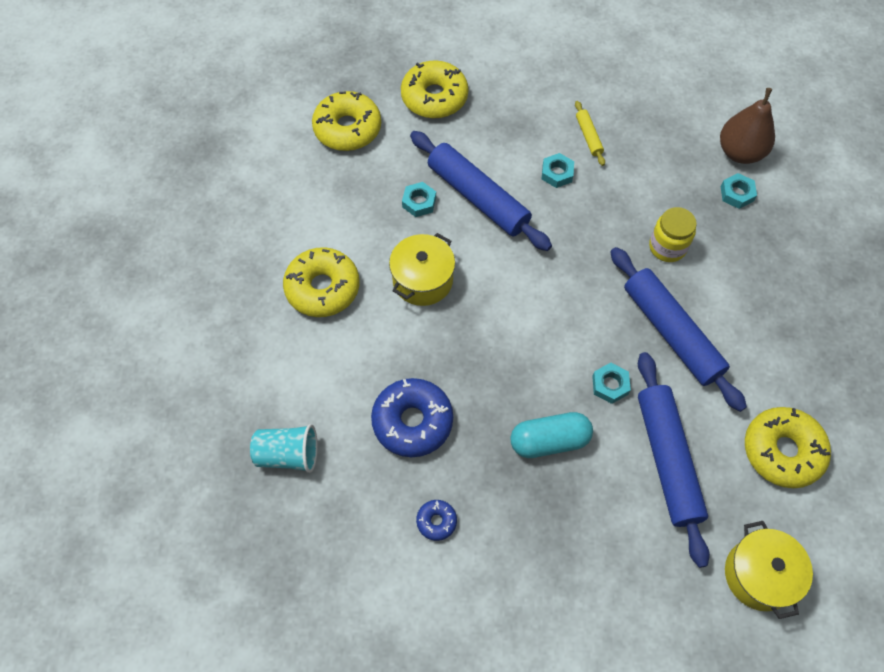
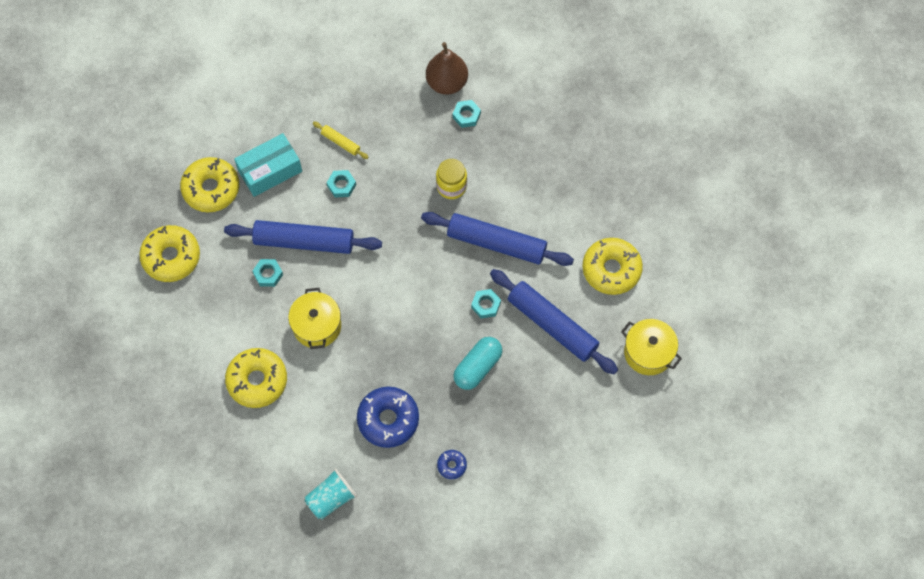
camera: 40 degrees left, 5 degrees up
(500, 117) = (270, 171): none -> turquoise box

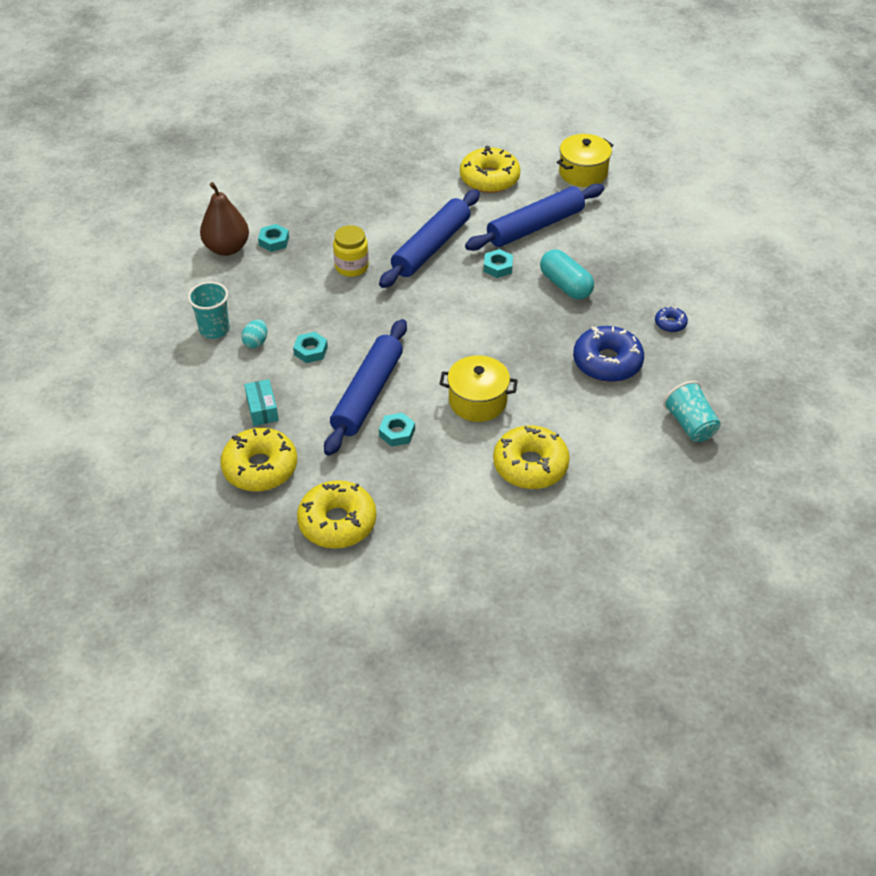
camera: 75 degrees left, 20 degrees down
(270, 171) = (262, 409): turquoise box -> turquoise box, size x0.59
(340, 142) = (256, 342): yellow rolling pin -> turquoise egg
(347, 107) = (214, 329): none -> turquoise cup

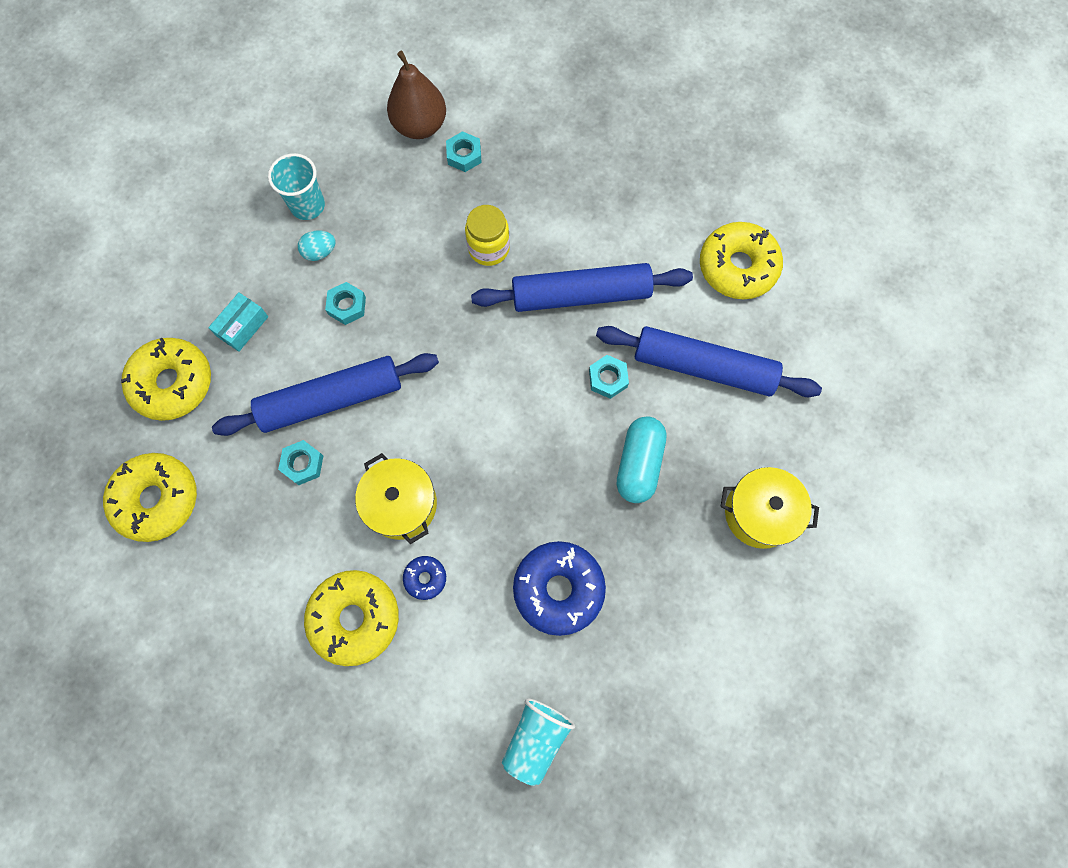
camera: 50 degrees right, 25 degrees up
(583, 173) = (837, 349): yellow pot -> yellow pot (759, 513)
(670, 323) = (673, 612): blue donut -> blue donut (425, 578)

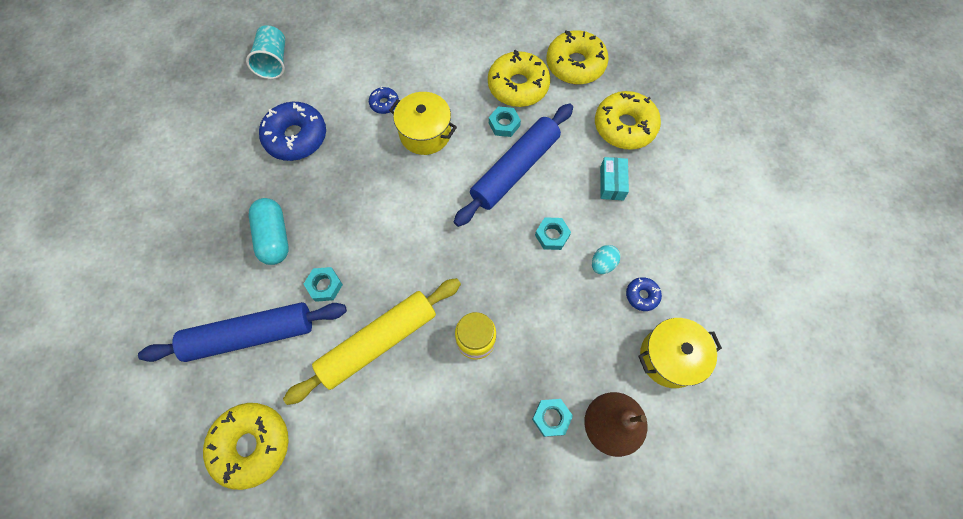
camera: 150 degrees right, 5 degrees down
(307, 205) = (642, 295): turquoise cup -> blue donut
(355, 618) = (414, 66): yellow donut -> yellow donut (518, 86)
(581, 295) = (378, 342): blue rolling pin -> yellow rolling pin
(759, 513) = (171, 248): yellow pot -> yellow pot (669, 357)

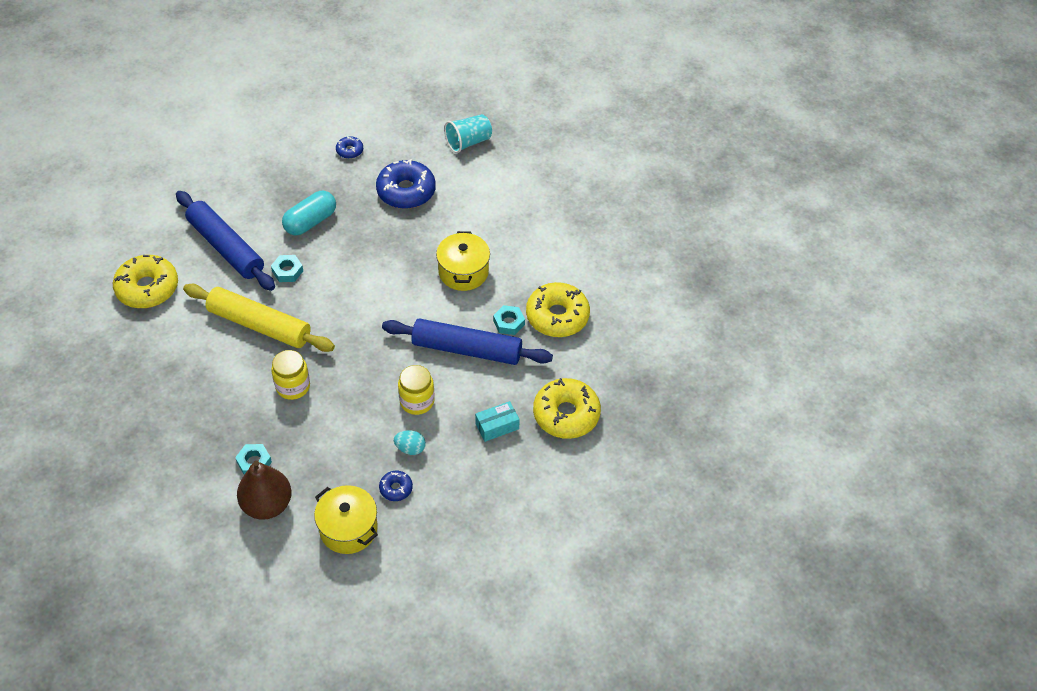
camera: 60 degrees right, 15 degrees down
(384, 103) = (475, 231): blue donut -> blue donut (349, 151)
(552, 235) = (417, 401): turquoise nut -> yellow jar
(575, 65) = (612, 350): yellow donut -> none

